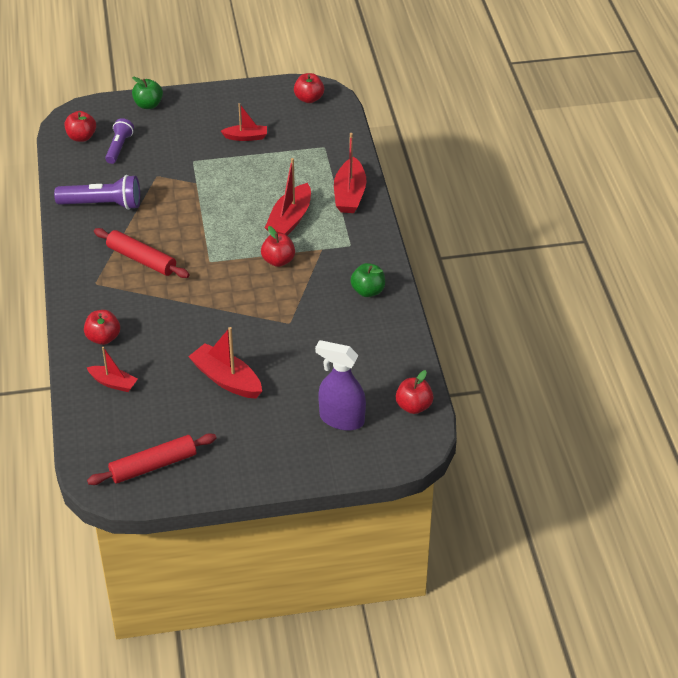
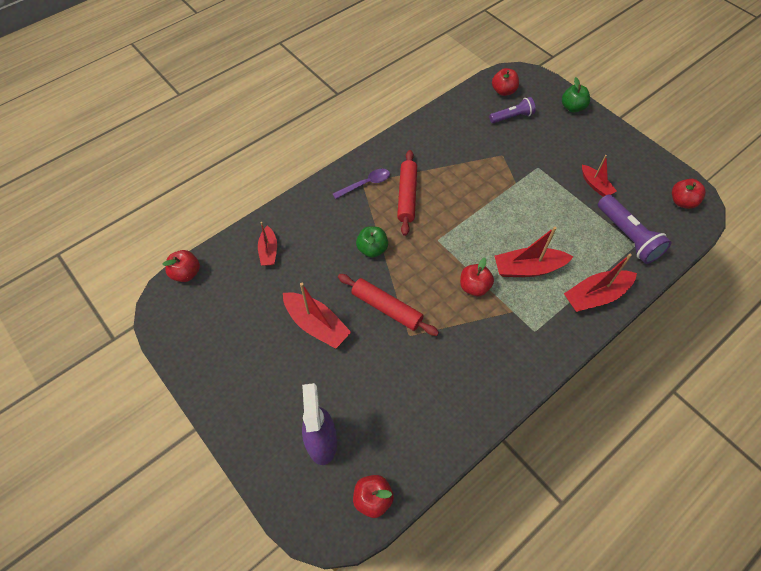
camera: 60 degrees right, 15 degrees up
(99, 281) = (366, 184): none -> purple spoon
(102, 204) = (445, 141): purple flashlight -> purple flashlight (627, 236)
(103, 338) = (310, 219): red apple -> red apple (186, 273)
(153, 466) = (197, 325): red rolling pin -> red rolling pin (386, 308)
(226, 379) = (316, 325): red boat -> red boat turned 120 degrees clockwise
(368, 291) = (490, 377): green apple -> green apple (372, 249)

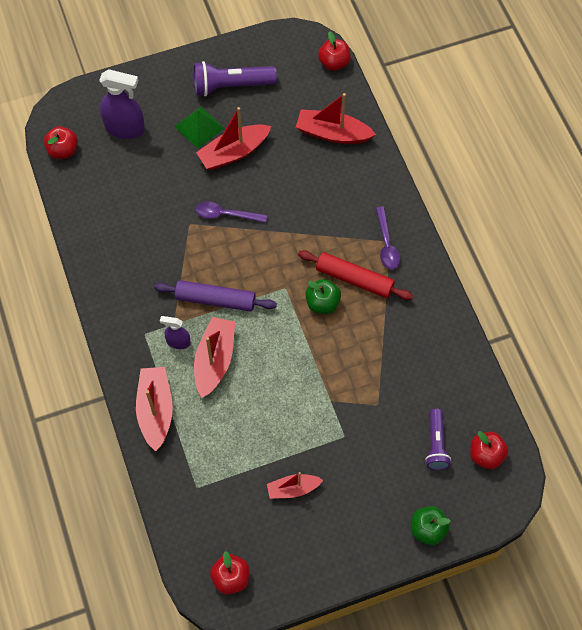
camera: 110 degrees right, 5 degrees up
(268, 251) = (333, 133): red boat -> red boat, size x1.62
(296, 366) = (199, 127): none -> green pyramid
(372, 249) = (298, 223): green apple -> green apple (322, 303)
(386, 308) = (226, 214): red rolling pin -> purple spoon
(474, 287) = (215, 300): red apple -> purple rolling pin
(527, 301) = (178, 342): none -> purple spray bottle
(627, 236) = (210, 485): purple flashlight -> purple flashlight (231, 86)

